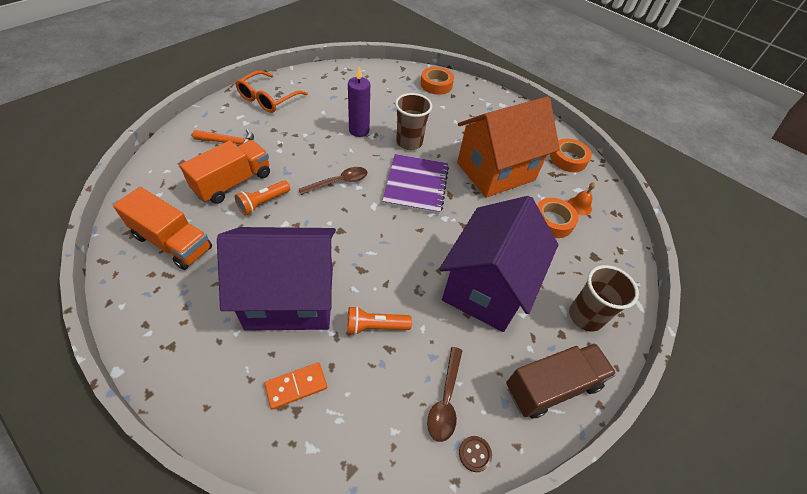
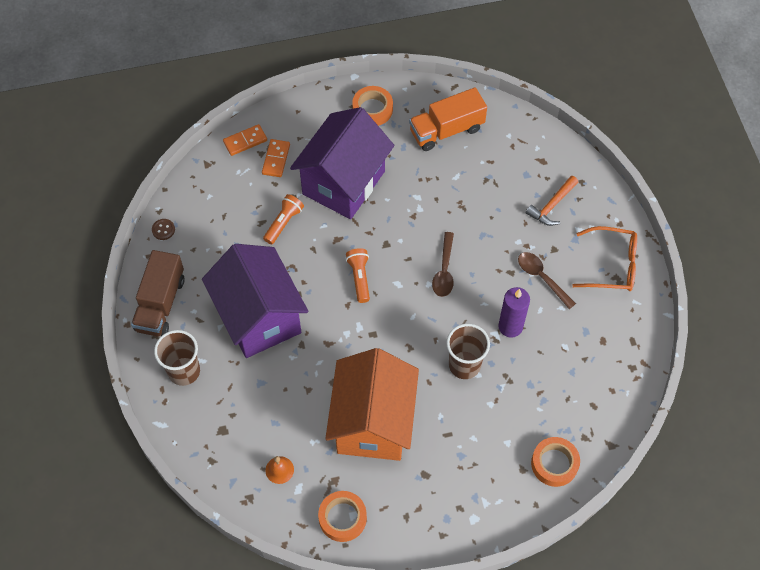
camera: 130 degrees right, 10 degrees up
(233, 182) = (492, 190): orange truck -> none
(263, 203) = (453, 202): orange flashlight -> orange flashlight (359, 278)
(268, 99) = (611, 265): orange glasses -> orange glasses turned 120 degrees clockwise
(288, 443) = (245, 141): none -> orange domino
(416, 185) = (400, 334): purple notebook -> none
(445, 400) = (204, 234): brown spoon -> brown spoon (542, 278)
(552, 221) = (281, 426): orange tape -> orange tape (372, 109)

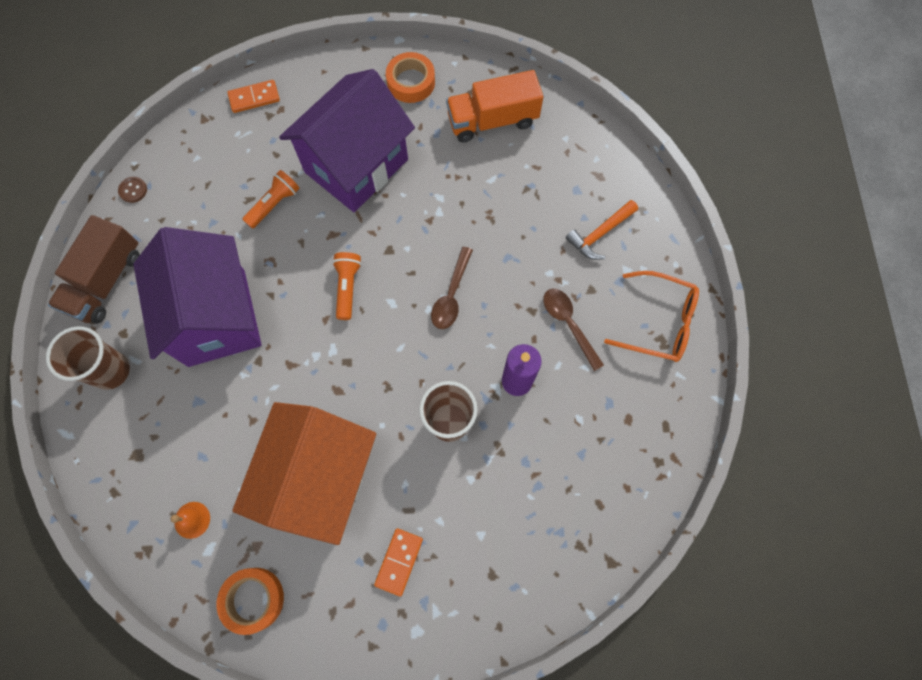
camera: 10 degrees right, 10 degrees up
(276, 159) = (284, 125): orange domino -> orange domino (399, 561)
(554, 464) = (534, 575): orange tape -> none

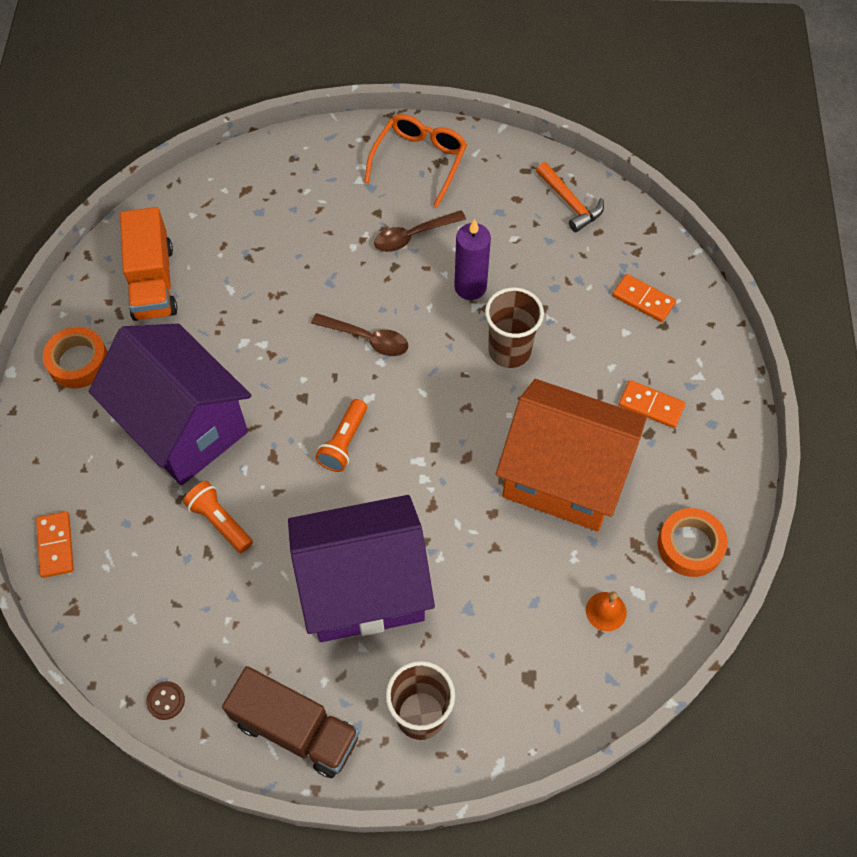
camera: 85 degrees left, 10 degrees down
(347, 287) = (344, 442): orange flashlight -> orange flashlight turned 75 degrees counterclockwise
(521, 553) = (643, 300): none -> orange domino
(600, 234) = (315, 197): orange hammer -> orange hammer (570, 203)

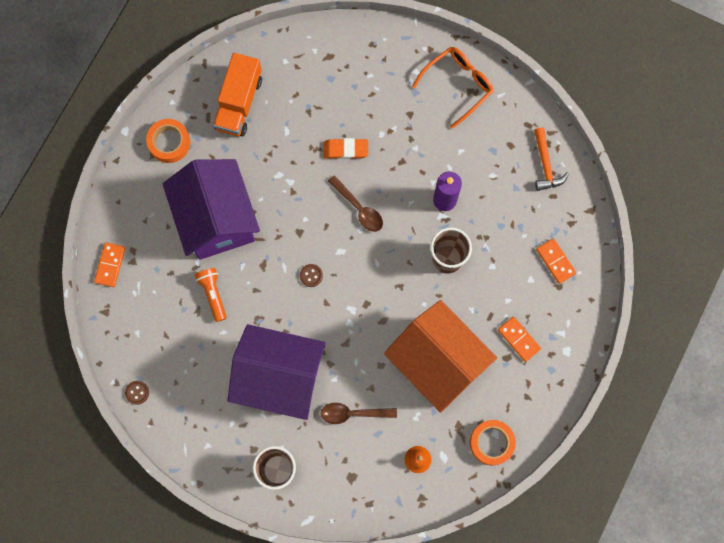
camera: 25 degrees right, 15 degrees up
(296, 729) = (203, 444): brown truck -> none
(317, 281) = (345, 150): none -> orange eraser
(344, 442) = (311, 275): orange flashlight -> brown button
(413, 236) = (425, 143): brown spoon -> brown spoon (353, 413)

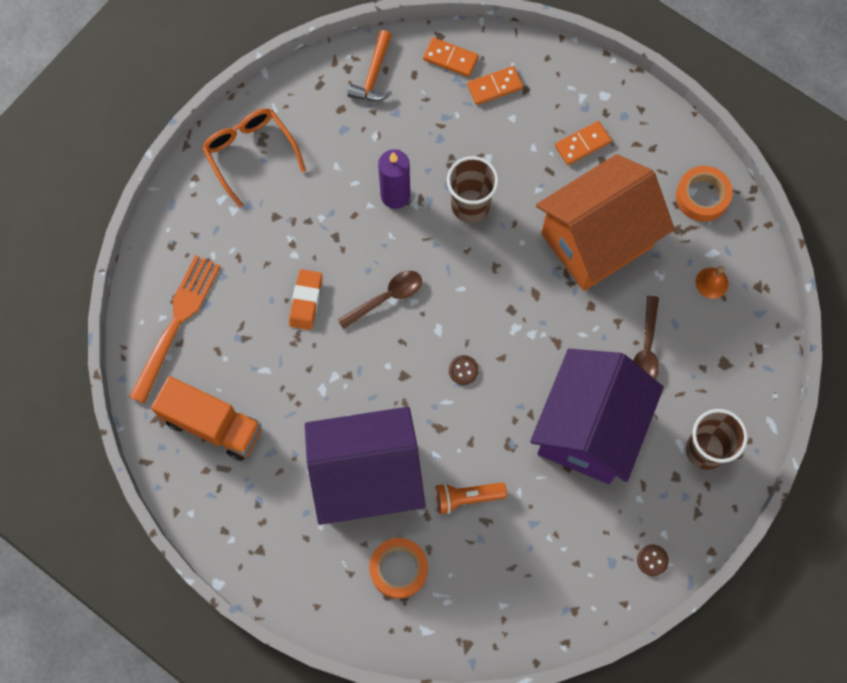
camera: 80 degrees left, 5 degrees down
(110, 265) = (403, 629): orange domino -> orange domino (450, 58)
(137, 392) = (582, 616): brown button -> brown button (652, 560)
(169, 142) = (247, 525): orange tape -> orange tape (398, 569)
(312, 61) = (176, 322): none -> orange fork
(545, 165) = (373, 75): orange hammer -> orange hammer turned 105 degrees clockwise

